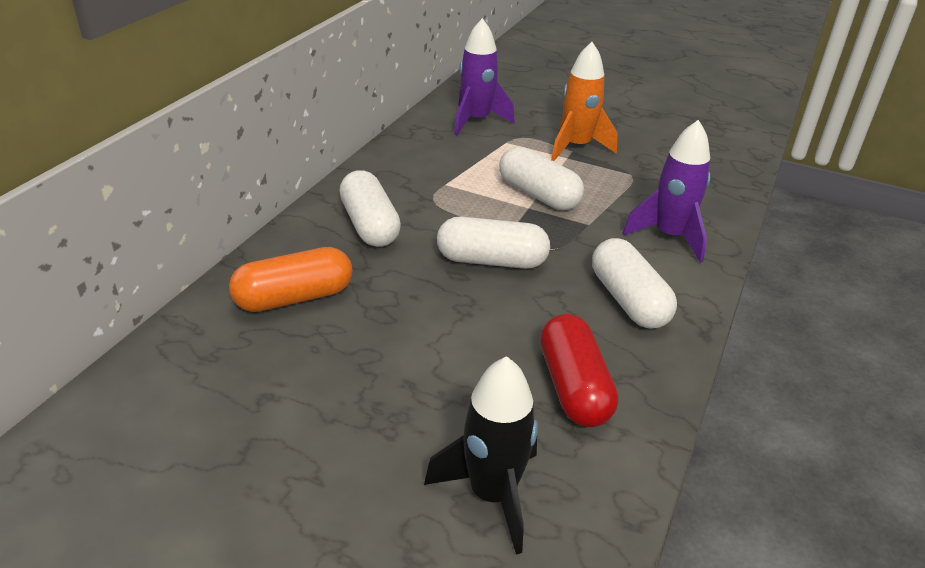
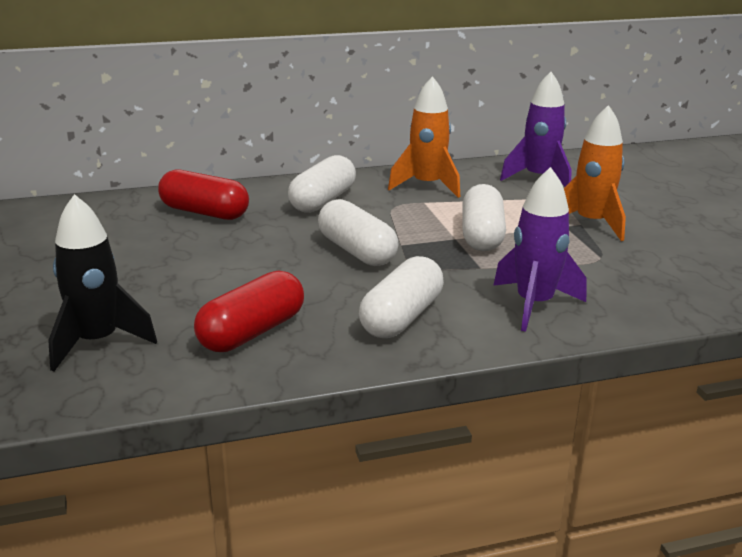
camera: 50 degrees right, 10 degrees down
(294, 298) = (204, 212): orange capsule -> red capsule
(417, 166) = (427, 186): none -> orange rocket

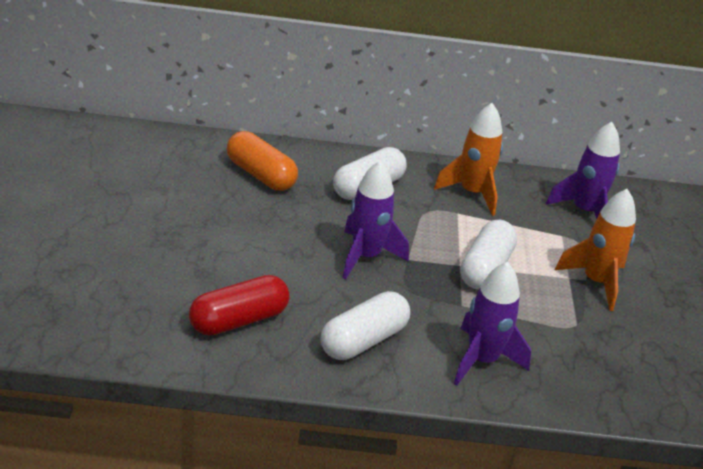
camera: 15 degrees right, 10 degrees up
(97, 342) = (121, 295): black rocket -> none
(204, 212) = (261, 175): red capsule -> orange capsule
(356, 251) = (366, 256): white capsule -> purple rocket

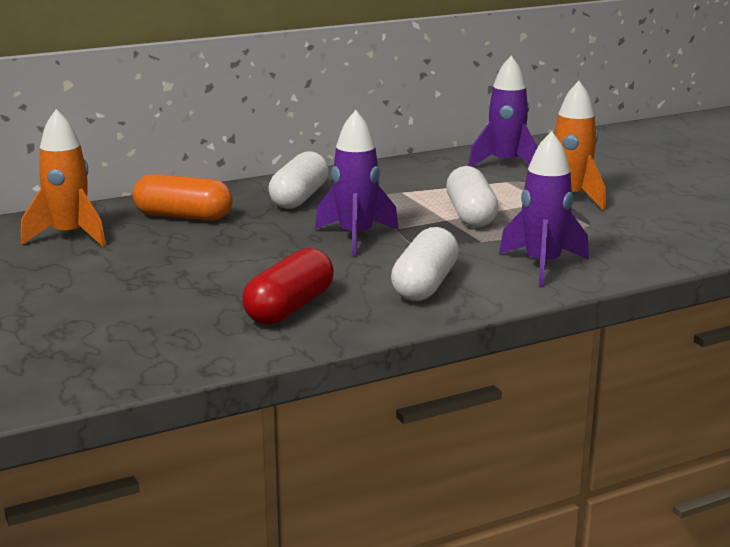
camera: 25 degrees left, 15 degrees down
(472, 193) = (398, 178): orange rocket -> orange rocket (69, 236)

